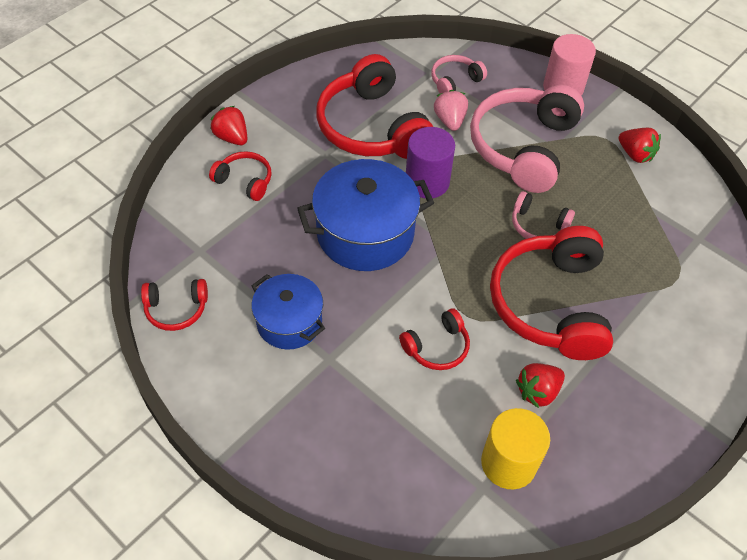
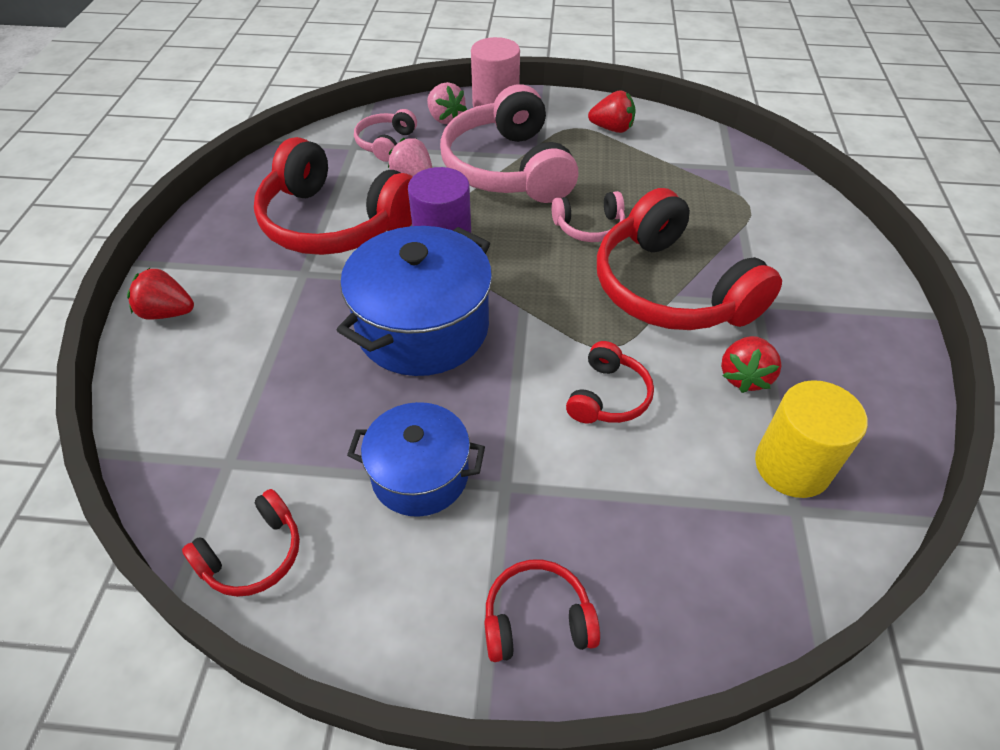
camera: 35 degrees left, 5 degrees down
(245, 181) = (224, 350): red headphones -> red headphones (537, 619)
(515, 81) = (445, 118): none -> pink strawberry

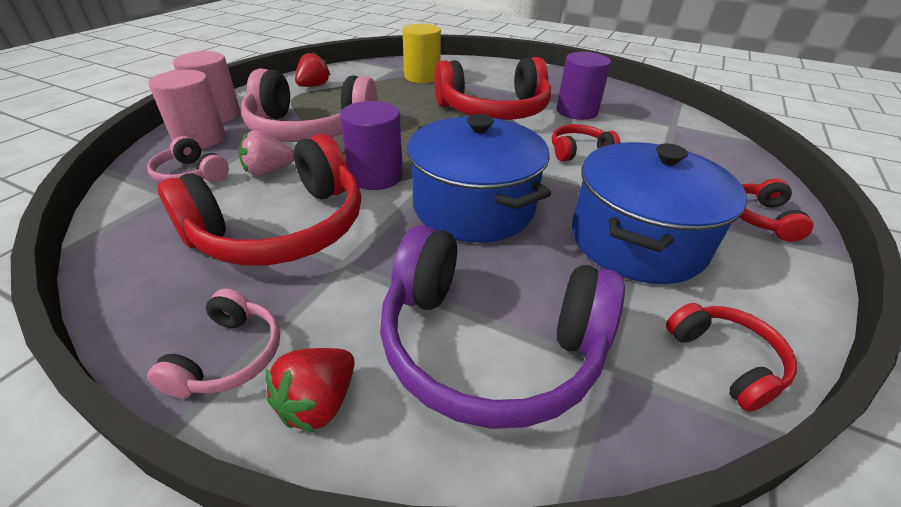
camera: 70 degrees left, 10 degrees down
(235, 384) = (489, 344): none -> purple headphones
(420, 475) = (637, 241): blue pot -> blue pot, size x1.60
(445, 118) = (200, 139): pink strawberry -> pink cylinder
(589, 227) = (412, 118): pink headphones -> pink headphones (229, 356)
(608, 396) = (578, 151): red headphones -> red headphones turned 60 degrees counterclockwise
(744, 376) = (576, 111): red strawberry -> purple cylinder
(792, 466) = (644, 118): yellow cylinder -> yellow cylinder (422, 77)

